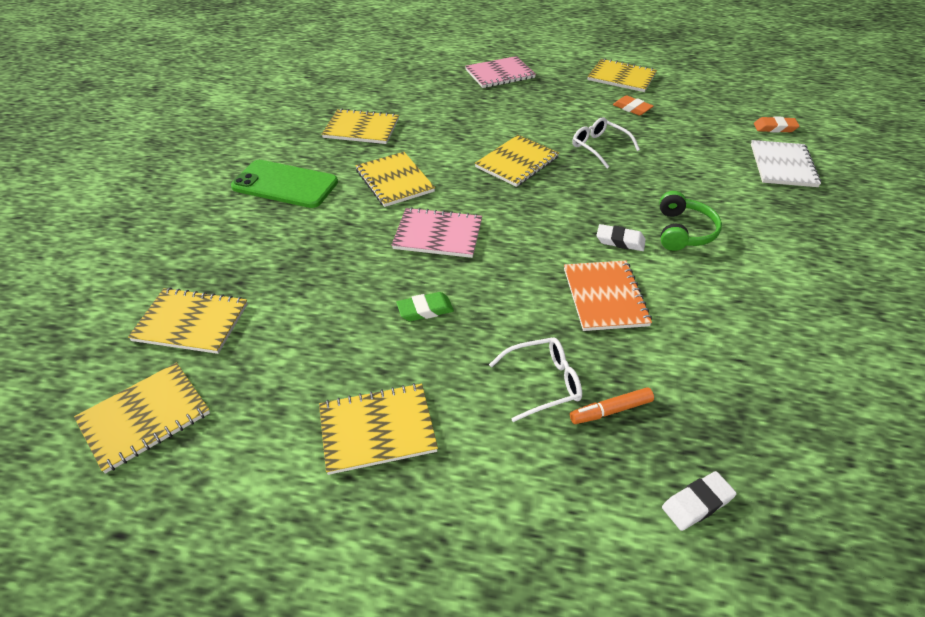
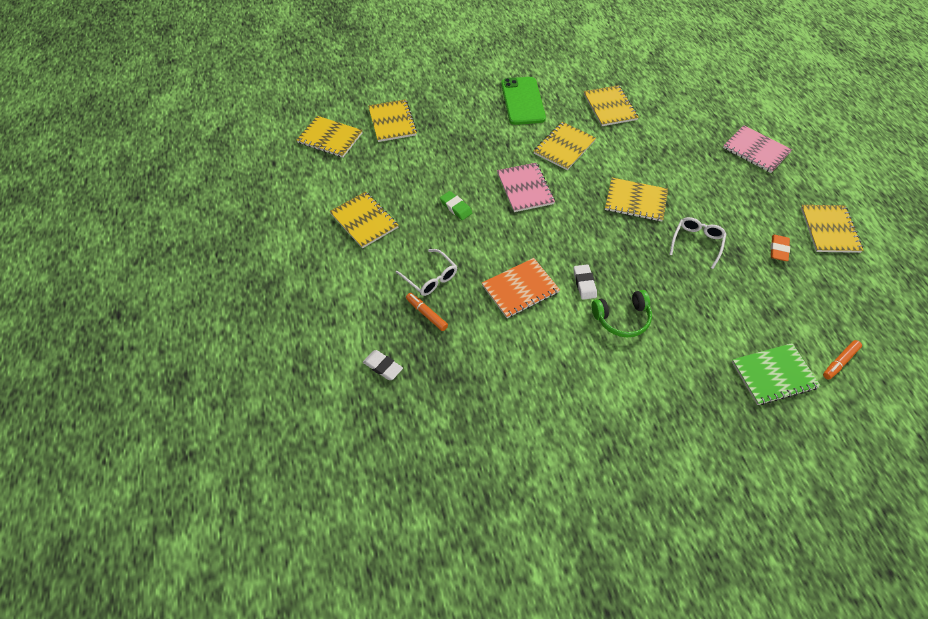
camera: 65 degrees right, 10 degrees up
(774, 128) = (839, 362): orange eraser -> orange marker
(782, 165) = (774, 375): white notebook -> green notebook

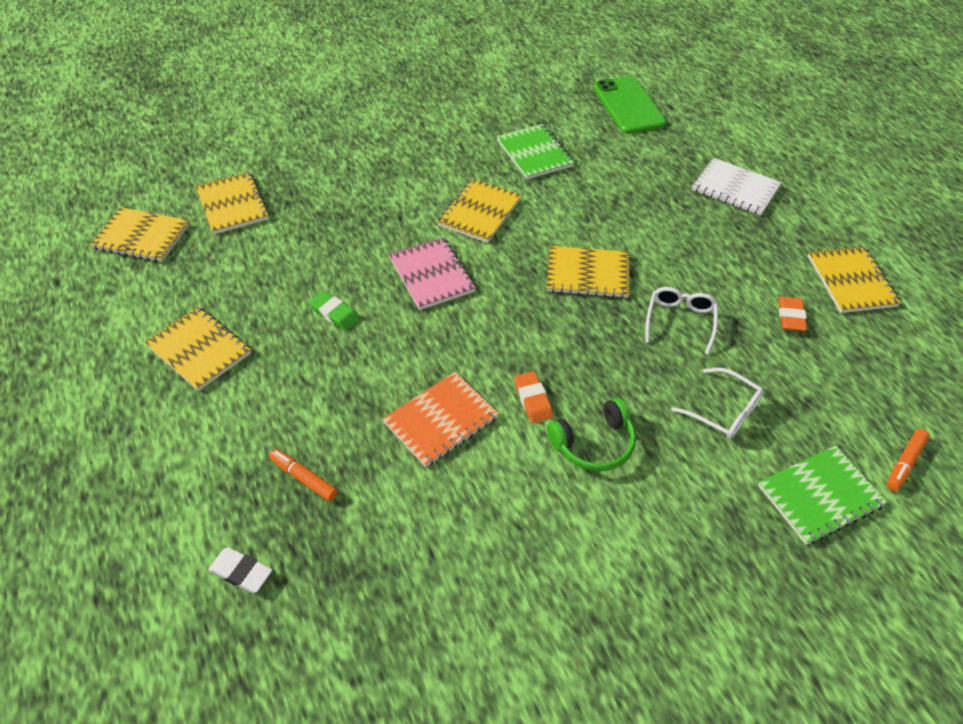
camera: 10 degrees left, 5 degrees down
(430, 278) = (305, 422): white glasses -> white glasses (724, 411)
(522, 101) = (415, 158): green phone -> green phone (628, 106)
(584, 284) = (533, 400): white eraser -> orange eraser
(610, 107) = (534, 153): yellow notebook -> green notebook
(756, 150) = (735, 188): pink notebook -> white notebook

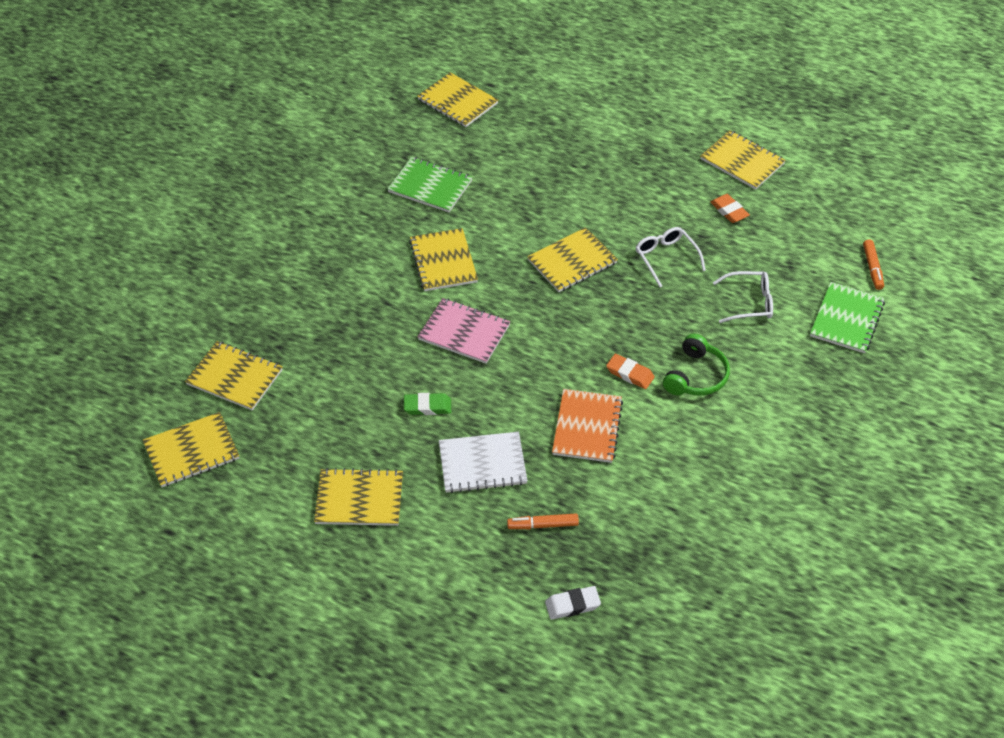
camera: 40 degrees left, 0 degrees up
(628, 106) = (457, 101): green phone -> yellow notebook
(735, 188) = (605, 131): white notebook -> white notebook (482, 464)

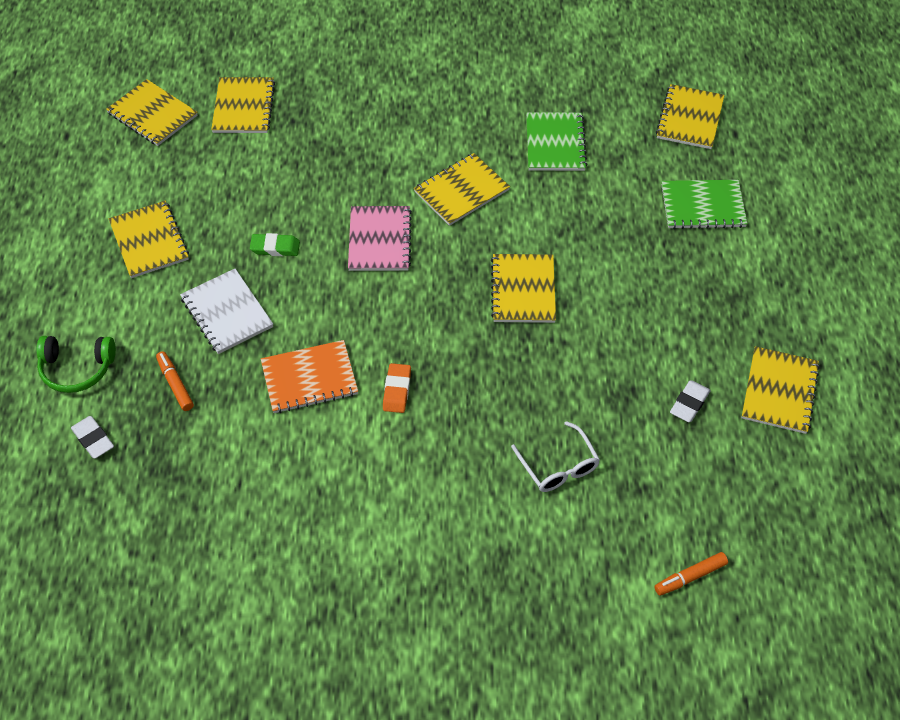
camera: 65 degrees right, 5 degrees up
(427, 406) = (275, 247): green eraser -> green eraser turned 60 degrees counterclockwise
(572, 261) = (523, 290): yellow notebook -> yellow notebook turned 60 degrees clockwise
(666, 258) = (578, 368): white glasses -> none
(696, 376) = (424, 449): green headphones -> green headphones (77, 369)
(729, 211) = (689, 403): orange eraser -> white eraser
(846, 319) = (589, 571): green notebook -> green notebook (703, 206)

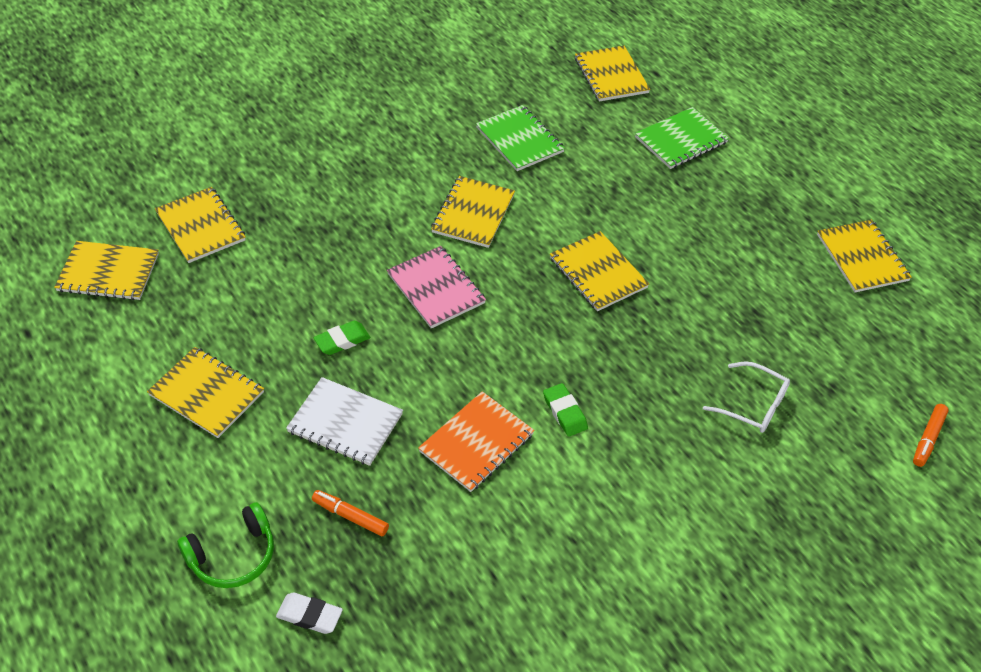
camera: 35 degrees left, 5 degrees down
(397, 390) = (564, 412): orange eraser -> green eraser
(689, 403) = (807, 301): white eraser -> none

